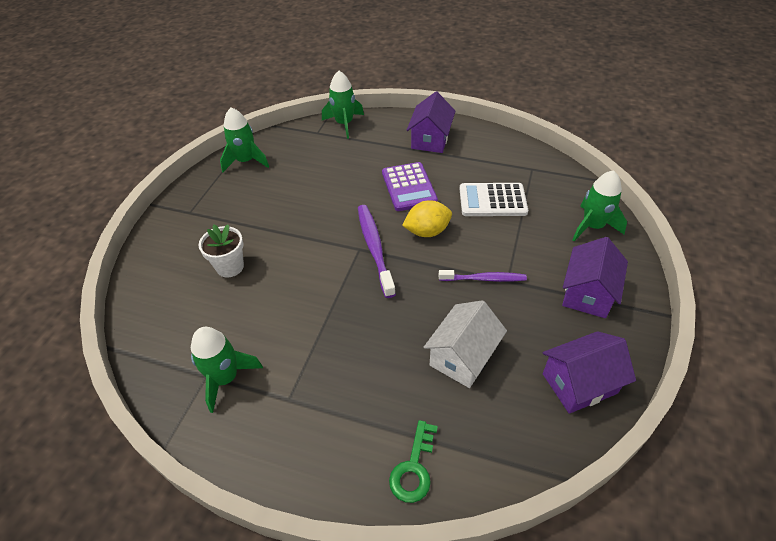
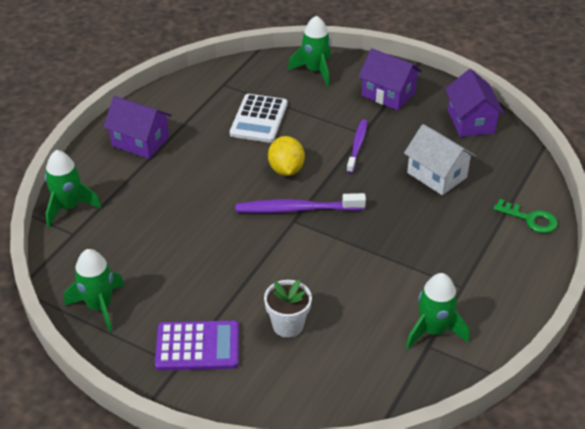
camera: 80 degrees left, 5 degrees down
(409, 187) = (214, 171): purple calculator -> purple calculator (197, 346)

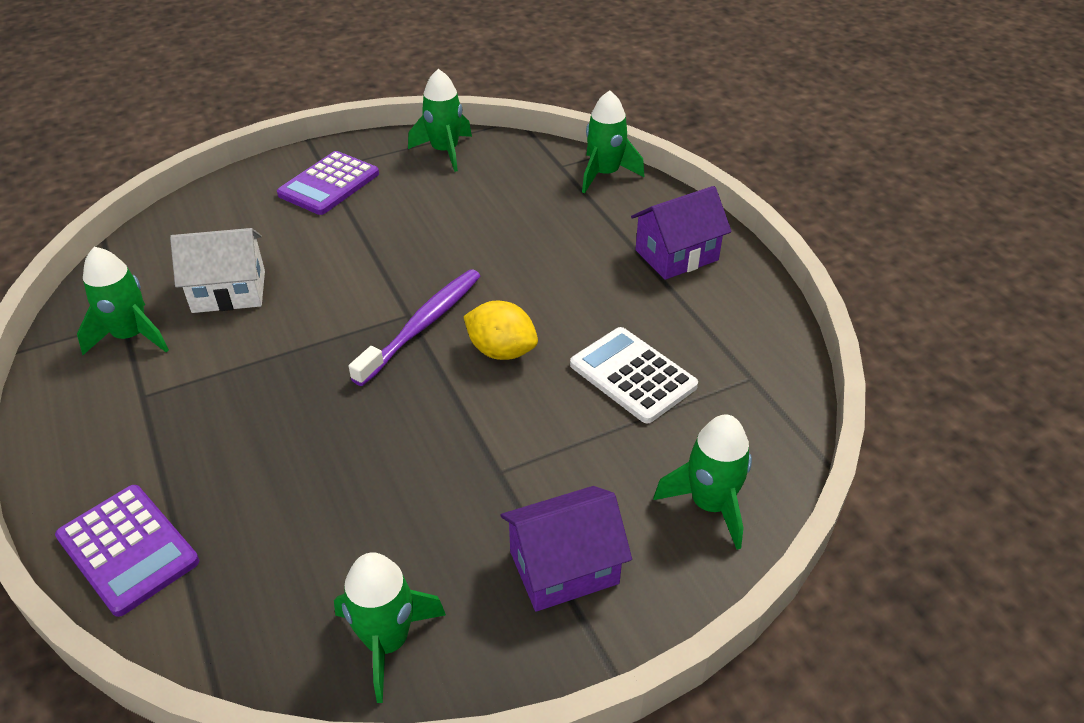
camera: 125 degrees right, 0 degrees up
(288, 325) = (278, 243): white flower pot -> none
(357, 146) = (476, 448): purple toothbrush -> none
(437, 175) = (326, 500): white house -> white house (229, 291)
(471, 121) = (387, 641): purple house -> green rocket
(530, 219) = (128, 549): green key -> purple calculator

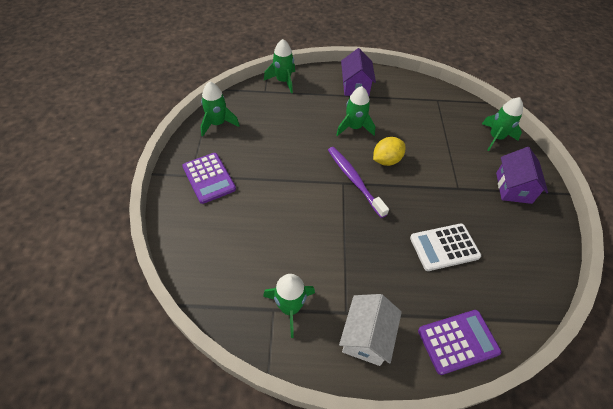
camera: 65 degrees left, 10 degrees up
(229, 291) = (278, 250): white house -> white house (366, 336)
(387, 641) = (535, 253): green rocket -> green rocket (354, 127)
(632, 375) = (421, 128): white calculator -> white calculator (444, 247)

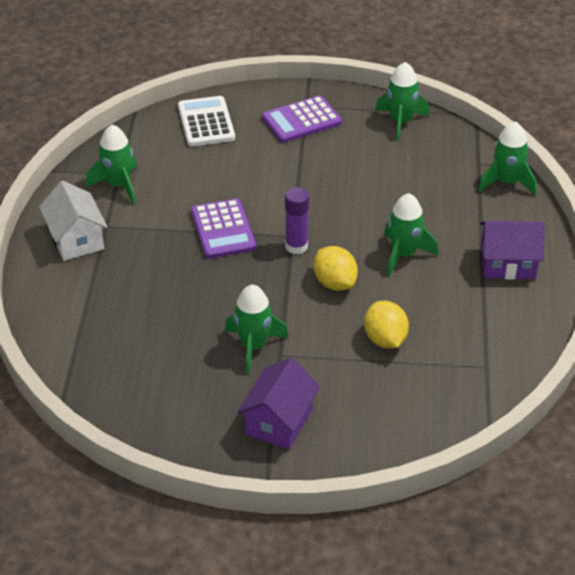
camera: 95 degrees right, 10 degrees down
(354, 180) = (296, 246): purple toothbrush -> purple glue stick
(366, 336) = (76, 239): white house -> white house turned 45 degrees clockwise
(429, 138) = (385, 339): none -> yellow lemon
(444, 247) = (179, 321): white calculator -> white calculator (206, 122)
(458, 341) = (56, 311): purple calculator -> purple calculator (223, 229)
(495, 137) = (392, 427): green rocket -> green rocket (254, 346)
(513, 188) = (279, 422): purple house -> purple house turned 75 degrees counterclockwise

